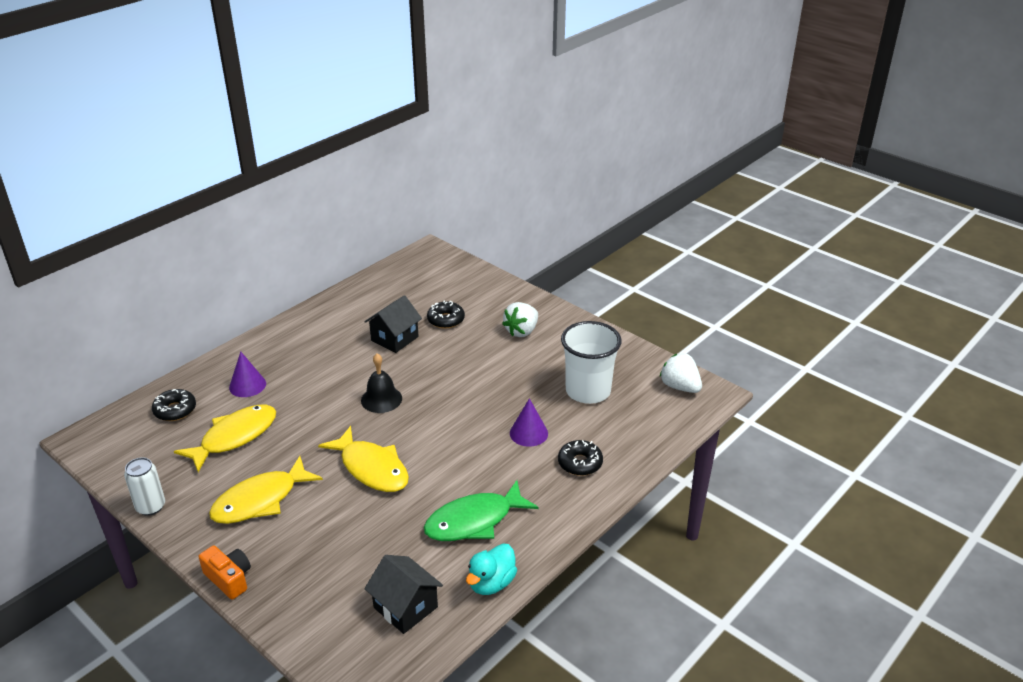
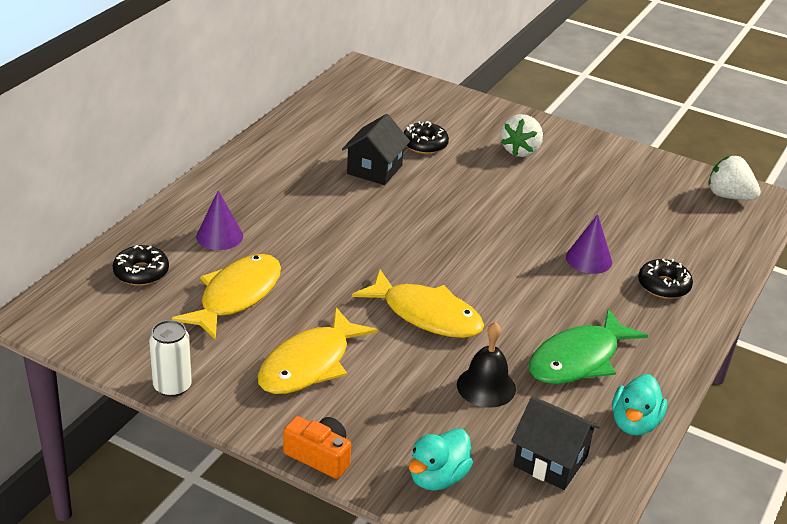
camera: 15 degrees left, 0 degrees up
(309, 609) = (437, 477): none -> turquoise duck
(381, 399) = (395, 238): black bell -> black bell (486, 386)
(588, 391) = (631, 209): white cup -> none

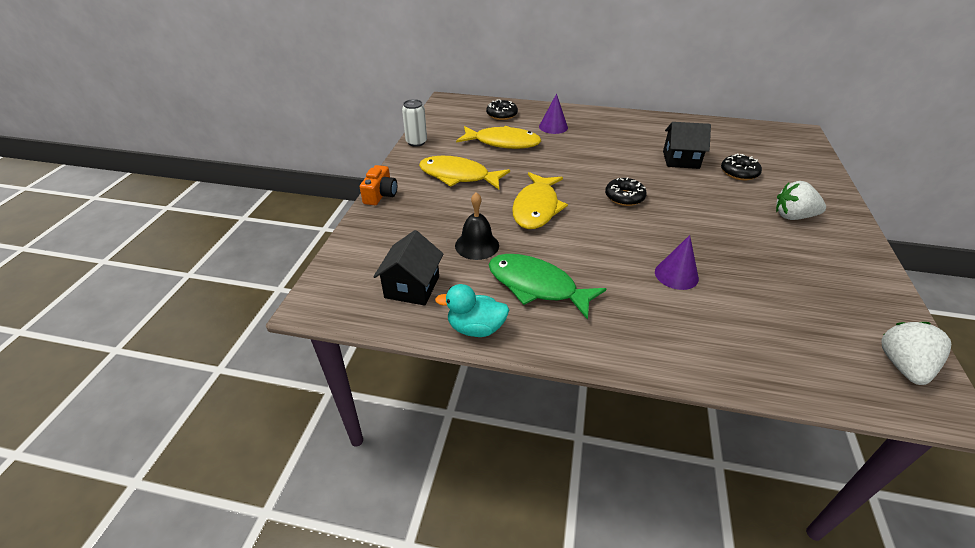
camera: 75 degrees right, 5 degrees up
(437, 477) = (377, 239): turquoise duck -> none
(663, 286) = (682, 327): black donut -> black donut (624, 197)

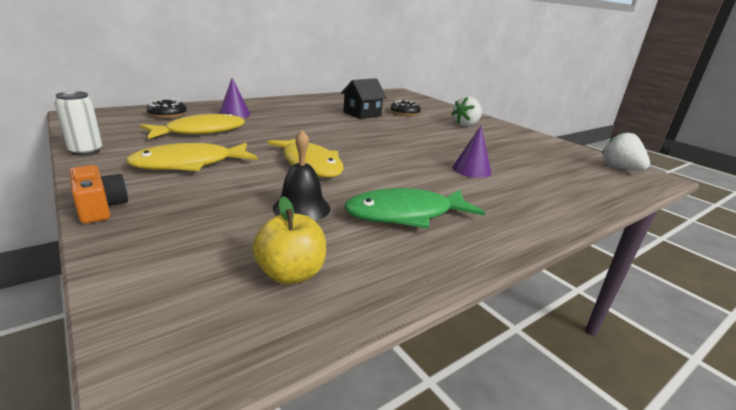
camera: 50 degrees left, 15 degrees down
(412, 287) = (291, 274): black house -> yellow apple
(476, 328) = (418, 272): turquoise duck -> none
(624, 197) = (364, 140): black donut -> none

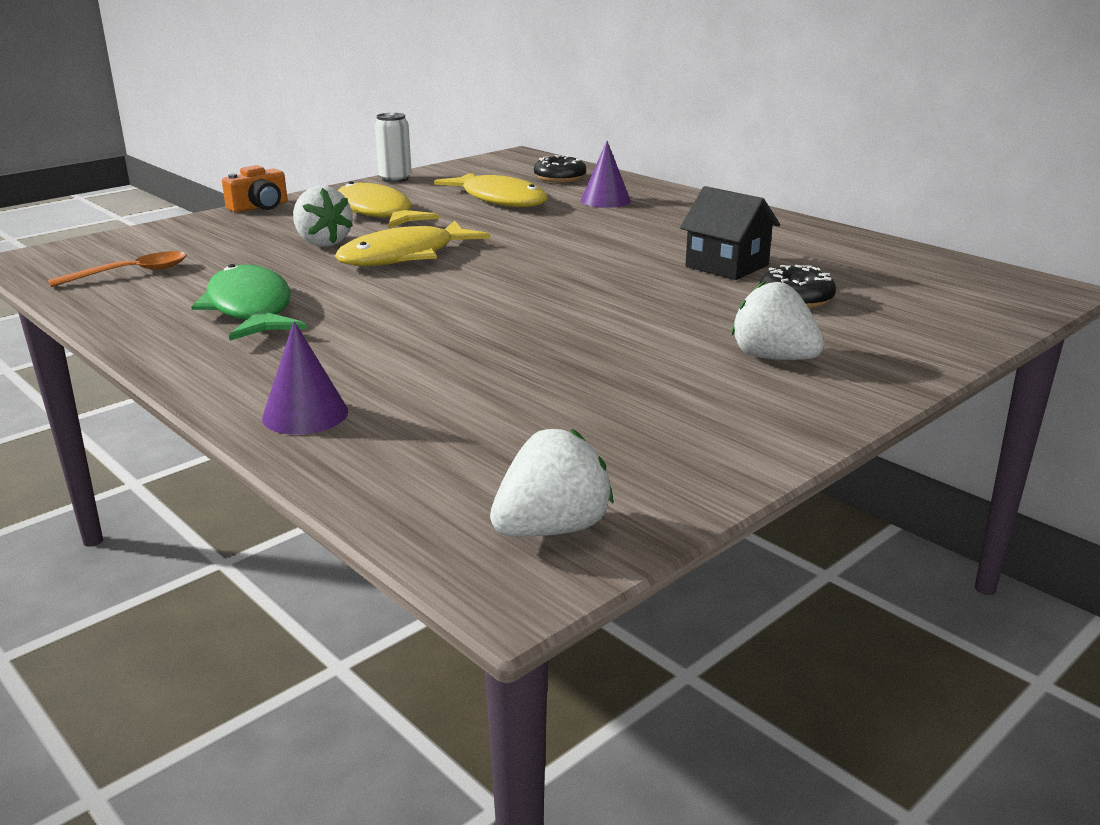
camera: 85 degrees right, 0 degrees up
(257, 186) = (323, 243): none -> white strawberry
(291, 274) = (131, 273): yellow apple -> orange spoon
(301, 208) = (265, 264): black bell -> none
(471, 170) = (438, 351): purple cone -> purple cone (305, 414)

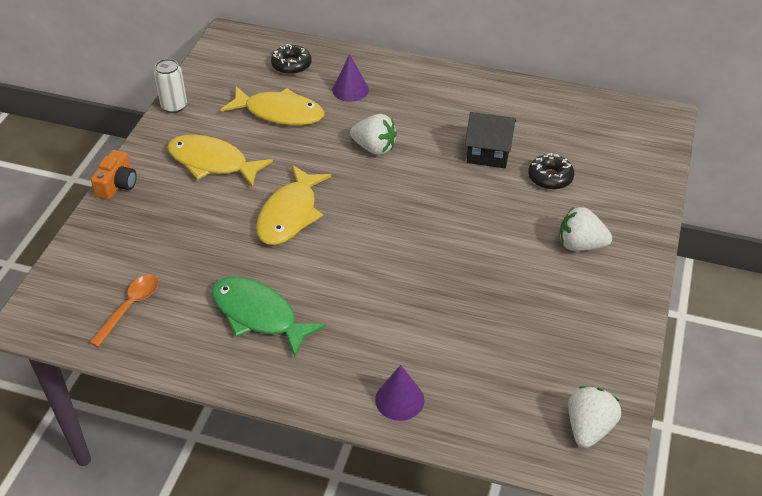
camera: 30 degrees left, 20 degrees up
(323, 243) = (218, 217): white strawberry -> white strawberry (374, 148)

